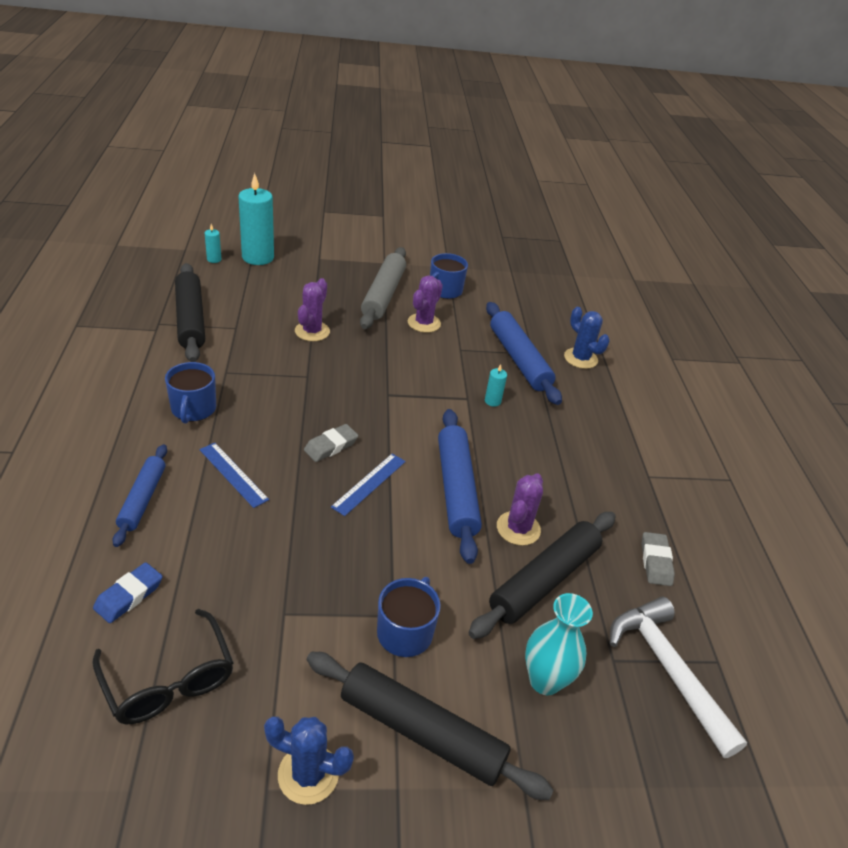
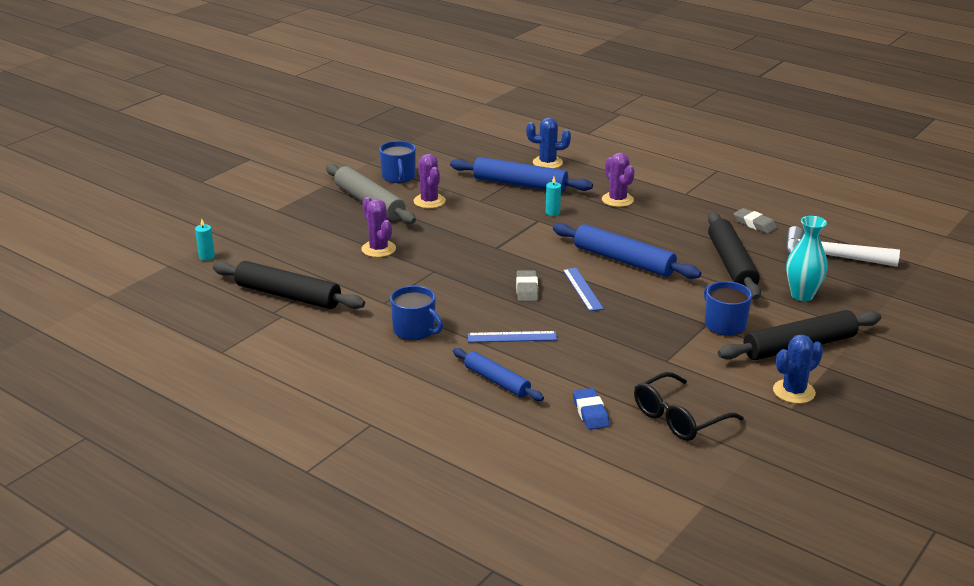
camera: 45 degrees left, 10 degrees down
(168, 679) = (679, 418): black glasses -> black glasses turned 135 degrees clockwise
(258, 257) = (234, 236): turquoise candle -> none
(518, 528) = (681, 254): purple cactus -> purple cactus (617, 200)

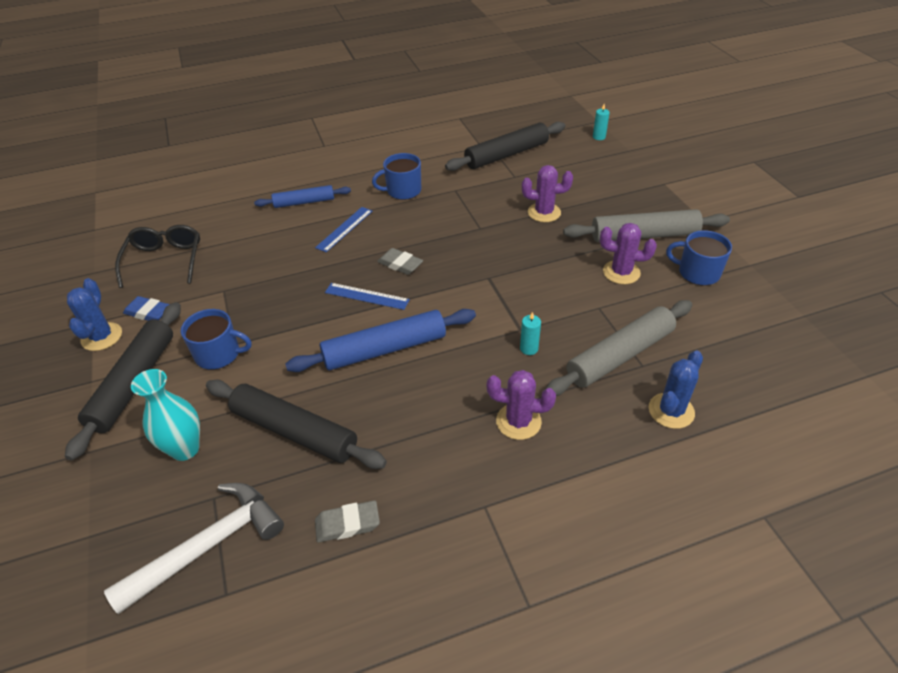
camera: 125 degrees right, 15 degrees up
(520, 184) = (620, 355): blue rolling pin -> grey rolling pin
(590, 413) = (223, 225): blue eraser -> blue eraser (148, 312)

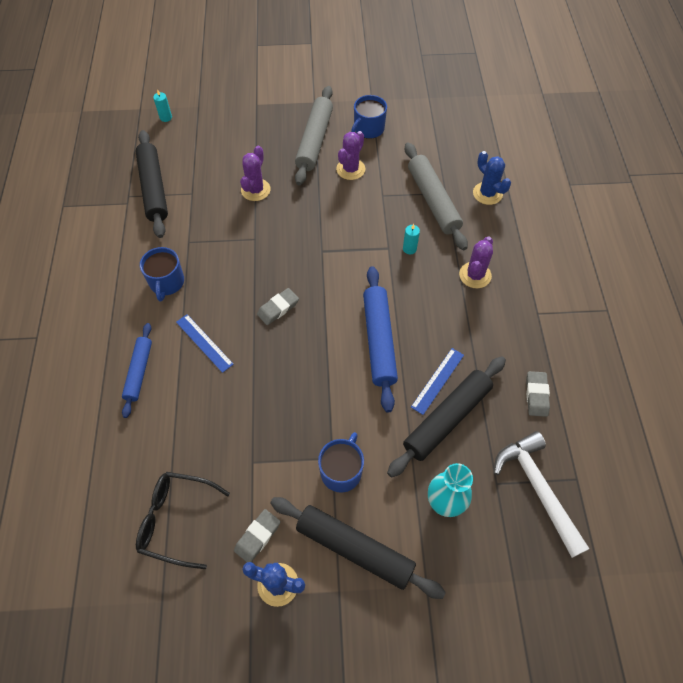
camera: 75 degrees left, 15 degrees up
(148, 312) = (257, 537): blue eraser -> grey eraser
(367, 296) = (310, 342): blue ruler -> blue ruler (437, 380)

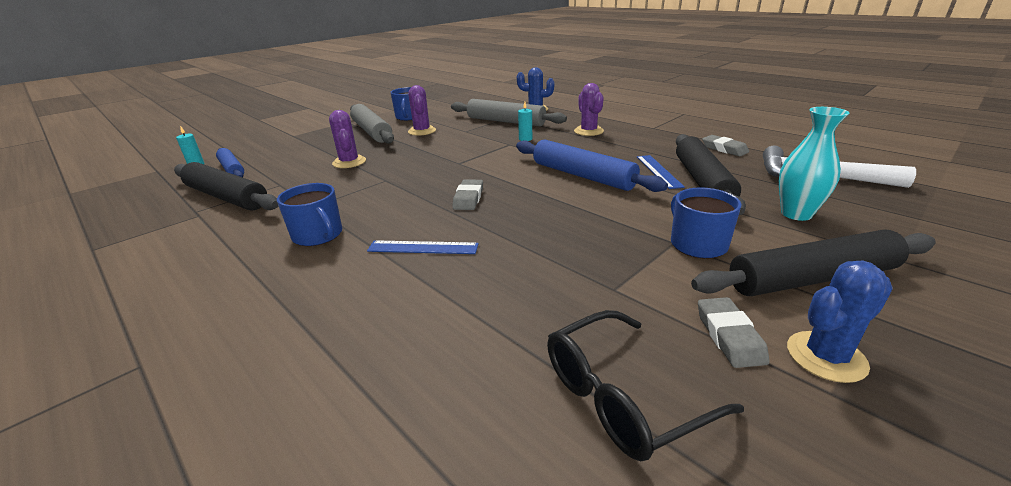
camera: 40 degrees left, 30 degrees down
(139, 372) = (366, 306): blue rolling pin -> blue rolling pin (232, 169)

